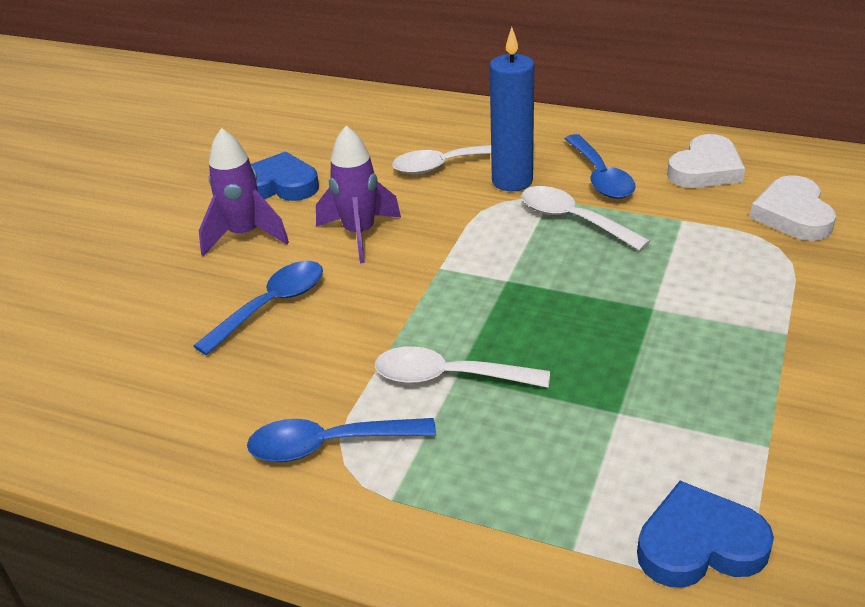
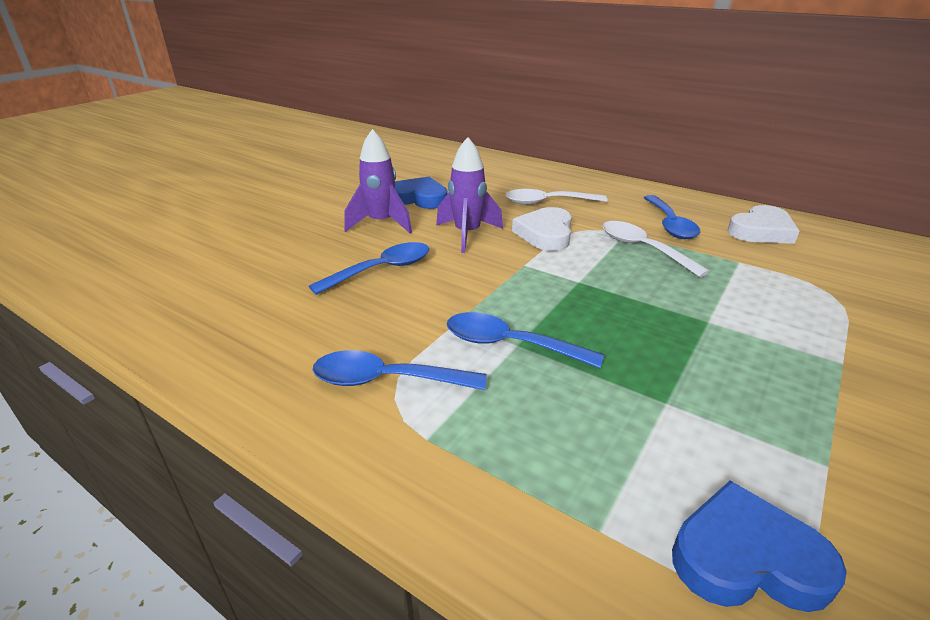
camera: 10 degrees right, 5 degrees down
(448, 377) = (509, 344): white spoon -> blue spoon
(512, 181) = (596, 218): blue candle -> none
(792, 215) = (842, 272): white heart -> white heart (545, 234)

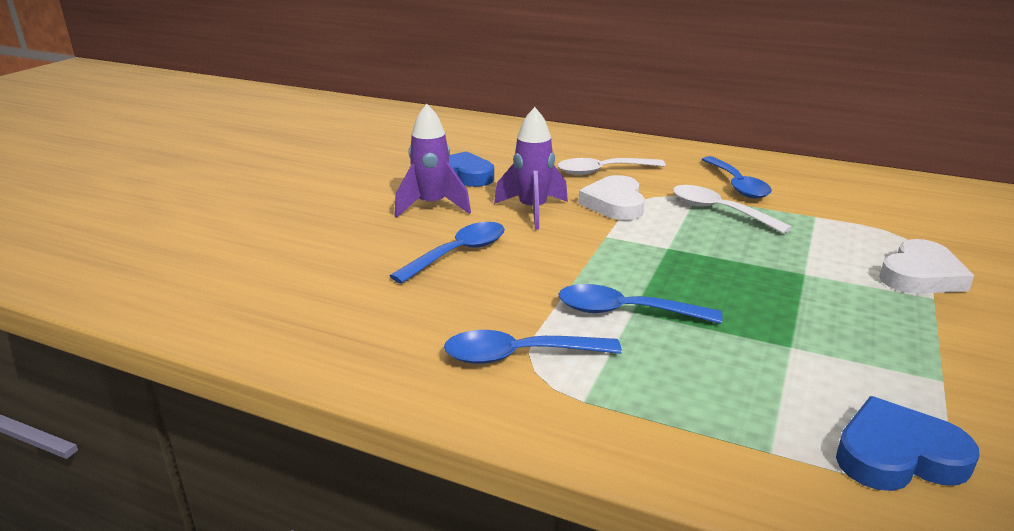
camera: 10 degrees left, 5 degrees down
(761, 231) = (827, 185): white heart -> white heart (920, 275)

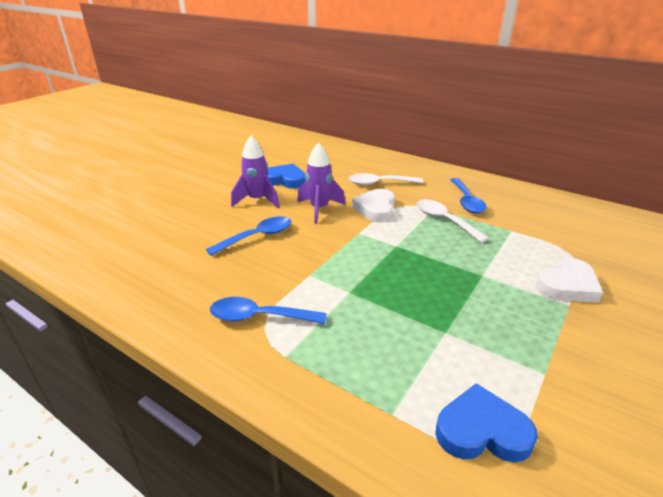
camera: 10 degrees right, 5 degrees up
(625, 312) = (344, 292): blue spoon -> none

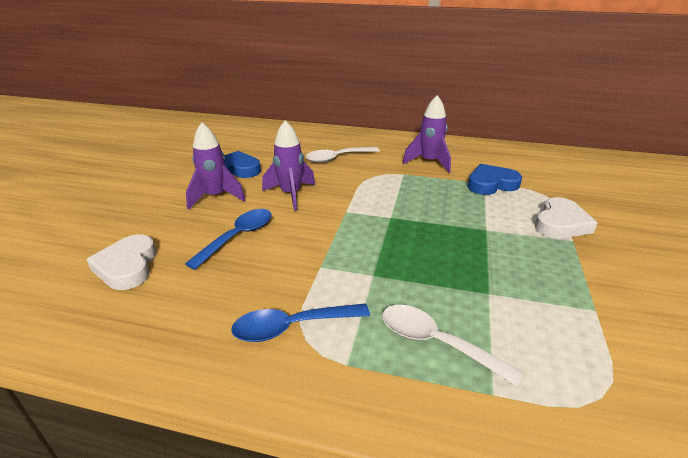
camera: 20 degrees left, 0 degrees up
(376, 209) = (348, 184): white heart -> white heart (127, 266)
(444, 220) = (420, 184): white spoon -> white spoon (436, 343)
(466, 201) = (429, 162): blue spoon -> purple rocket
(482, 431) = (581, 383): blue heart -> blue heart (491, 184)

